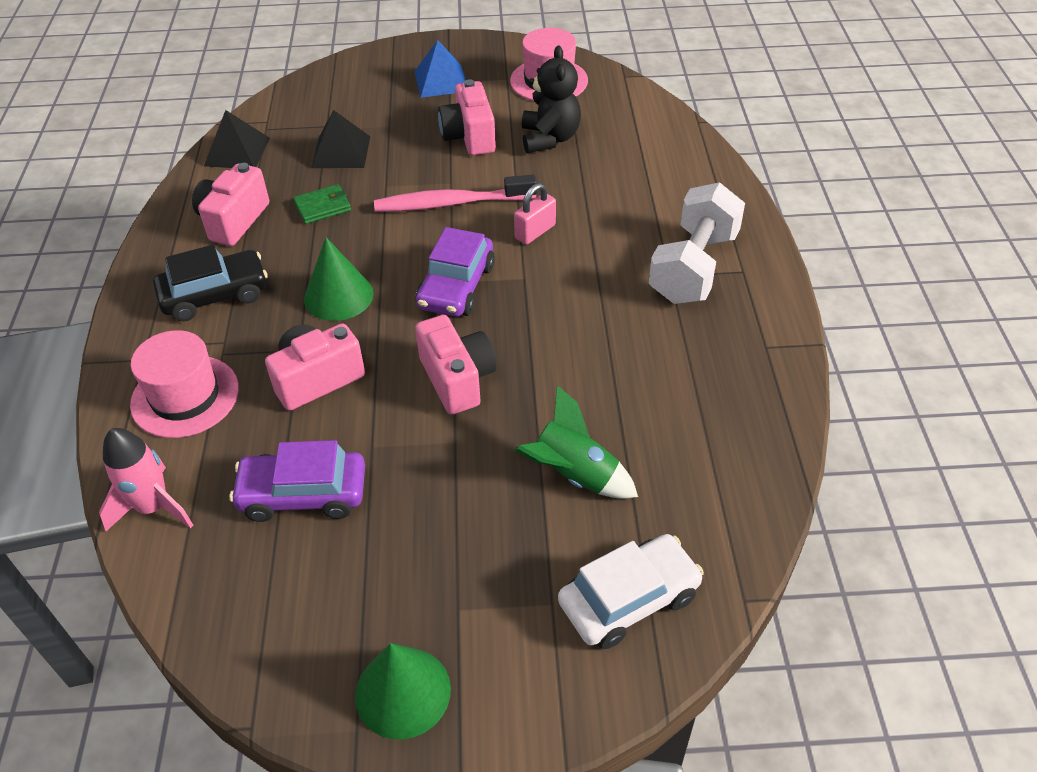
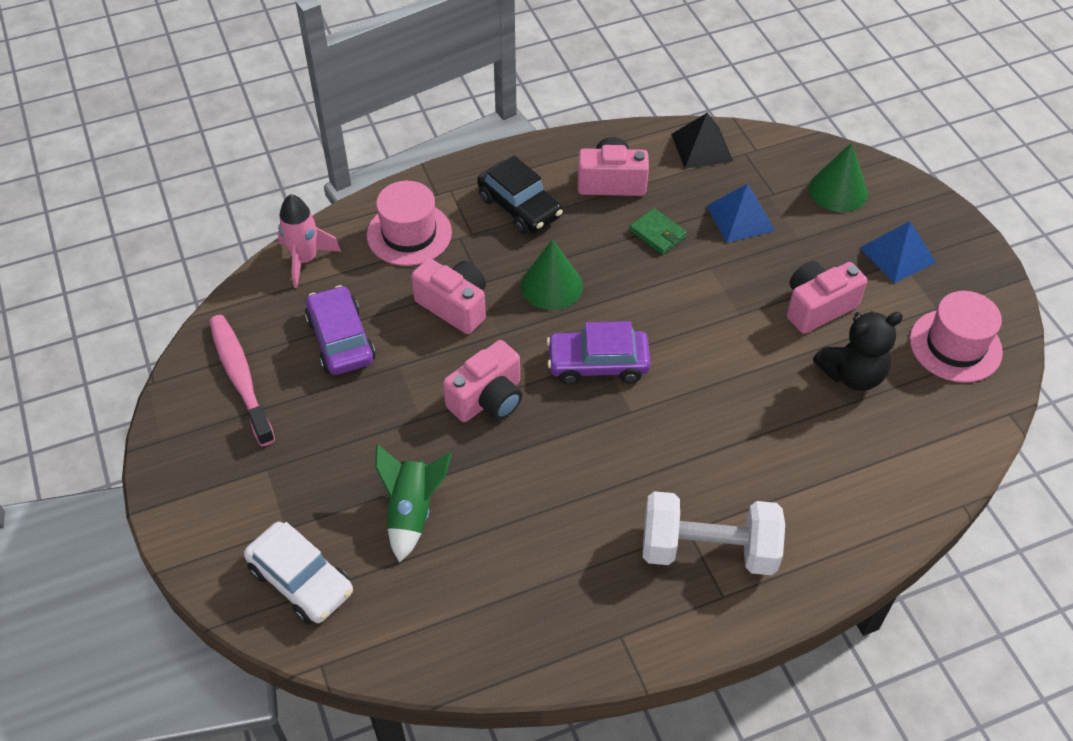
camera: 70 degrees right, 5 degrees up
(341, 152) = (740, 218): black pyramid -> blue pyramid
(403, 692) = (194, 457): green cone -> green cone (838, 190)
(451, 203) = (708, 324): pink toothbrush -> pink toothbrush (240, 377)
(535, 232) = (699, 402): pink padlock -> none

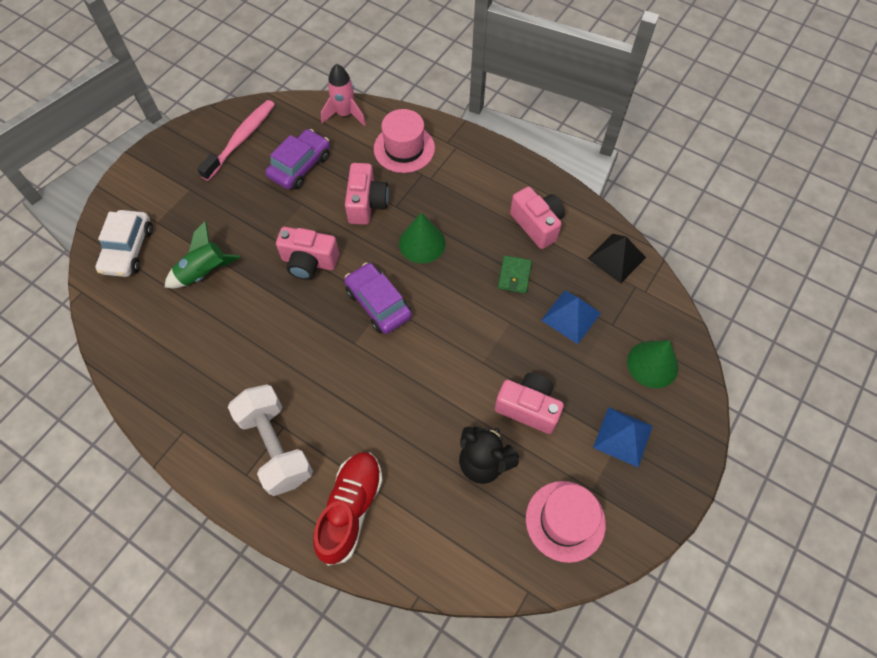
camera: 55 degrees right, 10 degrees up
(520, 207) = (473, 189): black car -> none
(831, 516) = (350, 509): none -> red shoe

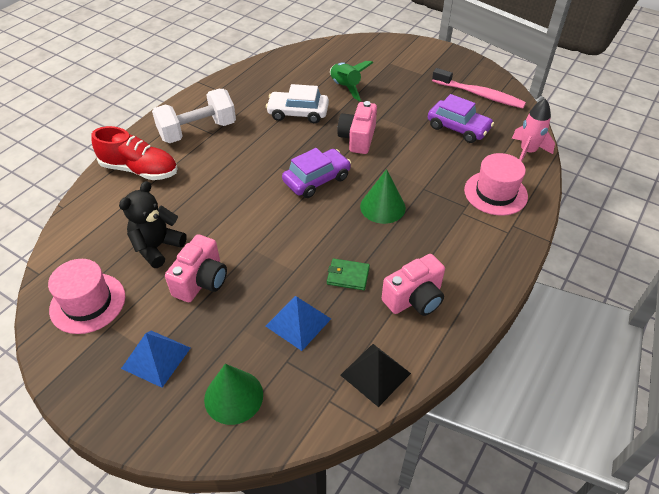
camera: 90 degrees right, 15 degrees down
(128, 250) = (364, 53): white car -> white car (298, 113)
(366, 203) = (423, 169): pink camera -> none

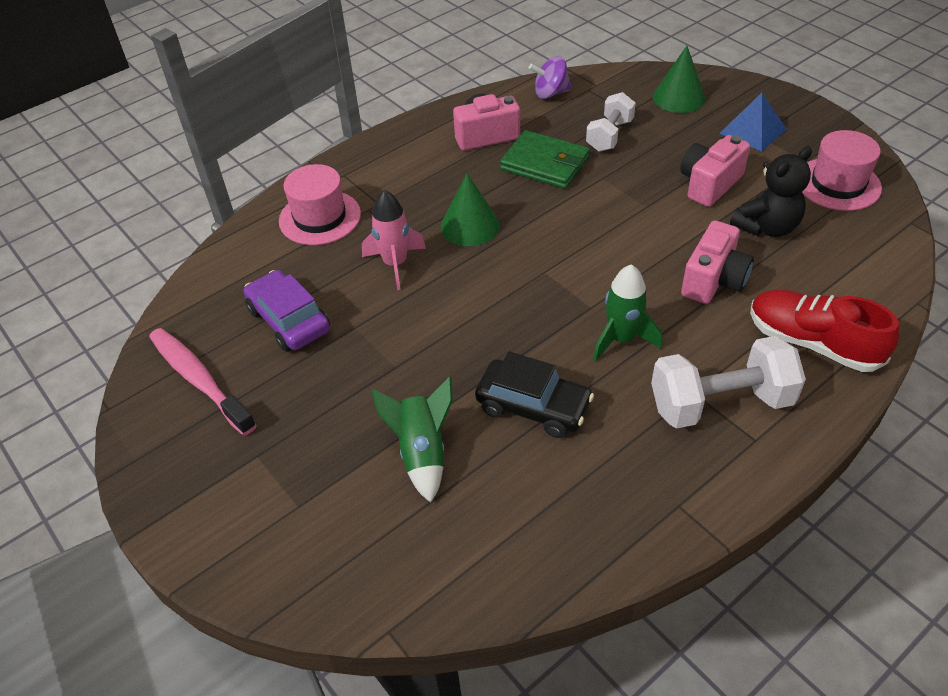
camera: 160 degrees left, 0 degrees up
(256, 152) = (621, 339): none -> green rocket
(298, 113) = (533, 406): white car -> black car
(298, 322) = (609, 135): blue pyramid -> white dumbbell
(317, 180) = (542, 277): purple car -> none
(348, 276) = (544, 163): green wallet -> green wallet, size x1.71
(357, 138) = (453, 332): pink camera -> pink camera (714, 280)
(375, 374) = (550, 93): black pyramid -> purple spinning top
(527, 152) = (227, 262): pink rocket -> pink rocket (395, 264)

